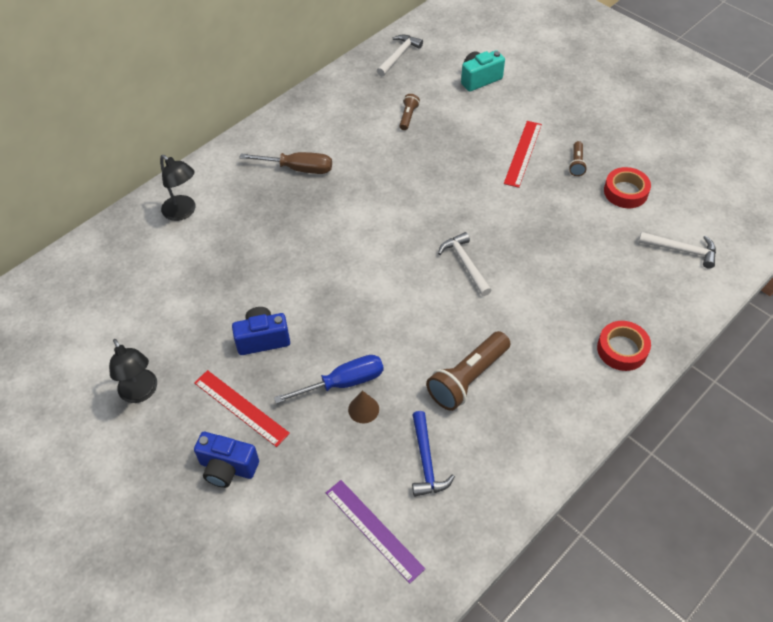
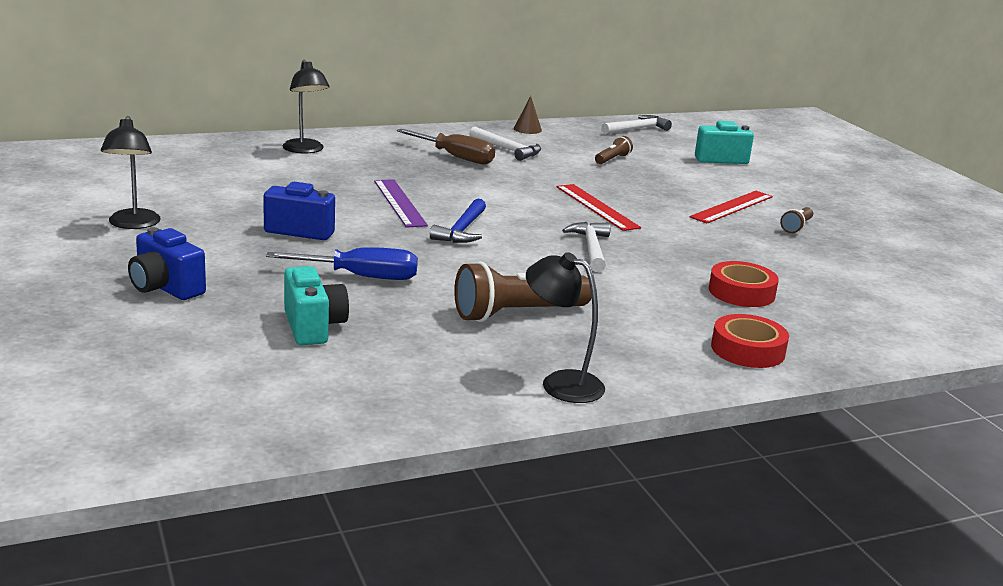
camera: 20 degrees right, 30 degrees down
(241, 407) = (227, 260): red ruler -> red ruler (596, 207)
(355, 465) = (313, 327): none -> turquoise camera
(363, 409) = (365, 298): brown cone -> brown cone (527, 129)
(374, 530) = (284, 373): purple ruler -> purple ruler (399, 203)
(426, 461) = (404, 349): blue hammer -> blue hammer (462, 230)
(538, 450) = (560, 383): none -> black lamp
(625, 192) = (848, 257): red tape -> red tape (741, 292)
(682, 250) = (896, 309): white hammer -> white hammer (507, 149)

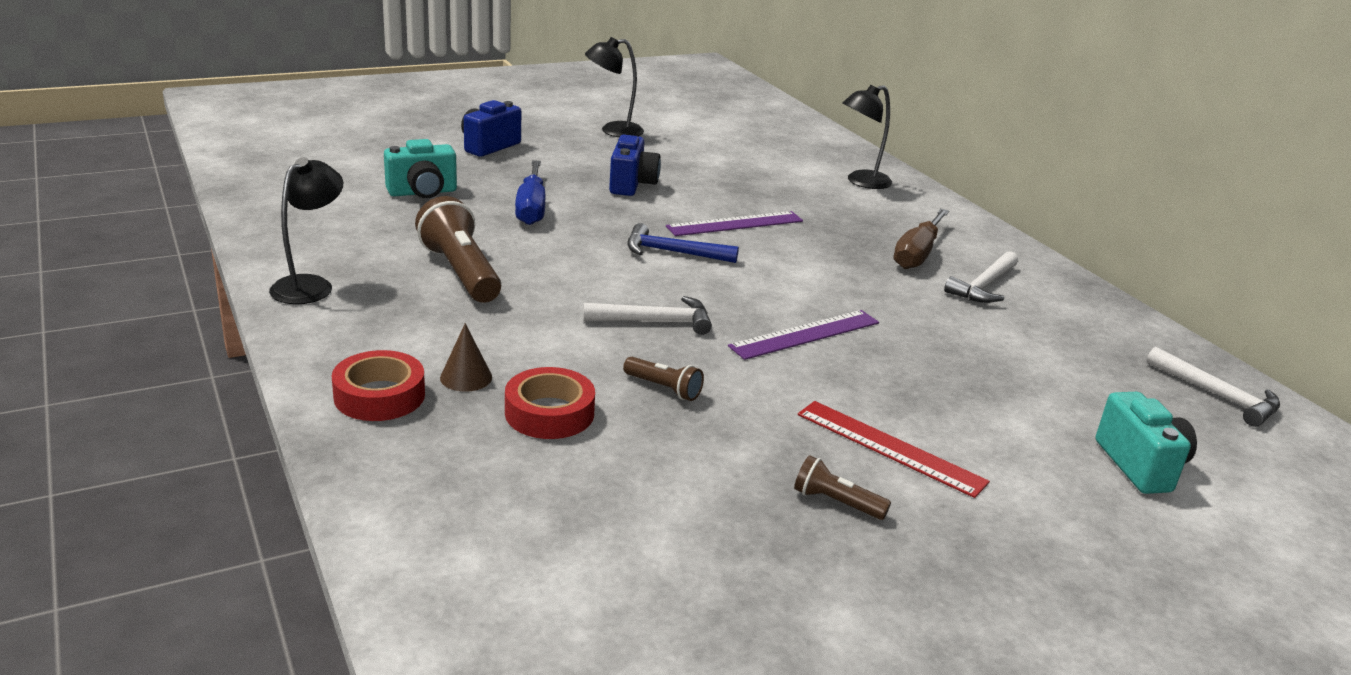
camera: 85 degrees right, 5 degrees up
(527, 129) = (1094, 303): brown cone -> brown cone (466, 377)
(596, 207) = (805, 334): red ruler -> purple ruler
(612, 159) = (1025, 361): brown flashlight -> brown flashlight (664, 388)

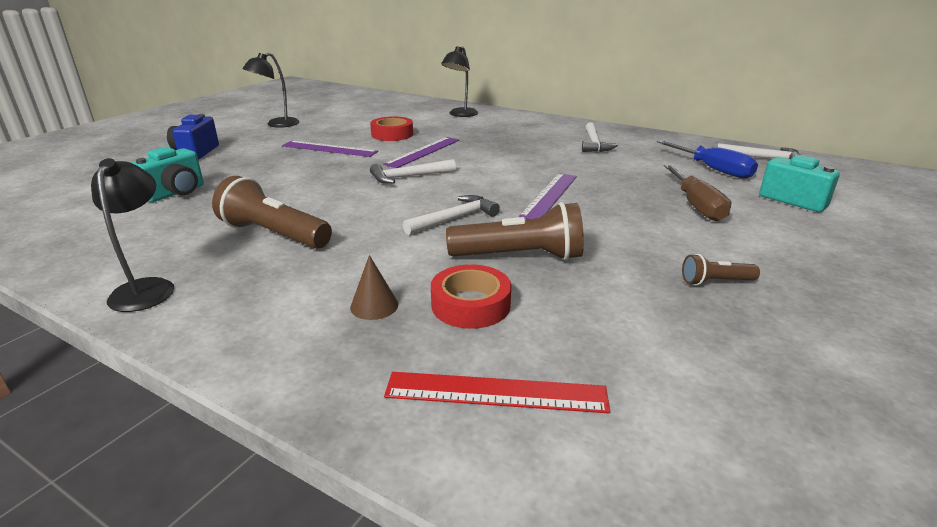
camera: 30 degrees left, 0 degrees up
(379, 396) = (319, 351): red tape -> red tape (392, 134)
(531, 208) = (276, 179): blue screwdriver -> blue screwdriver (713, 169)
(632, 184) = (329, 149): blue camera -> purple ruler
(664, 388) = (520, 256): brown flashlight -> brown flashlight, size x1.99
(673, 252) = (408, 177): blue hammer -> white hammer
(890, 447) = (687, 238): red ruler -> red ruler (496, 392)
(917, 254) = (540, 139): brown screwdriver -> brown screwdriver (696, 205)

